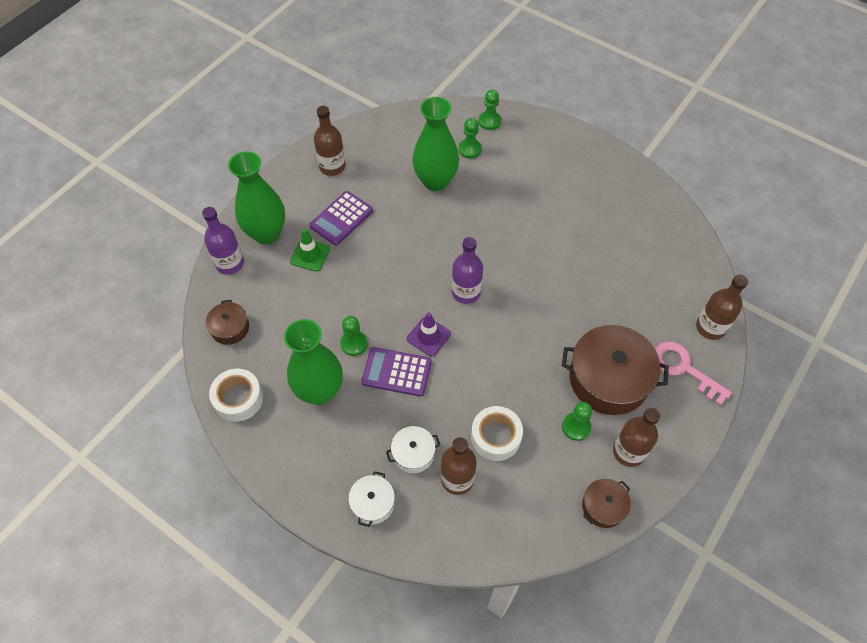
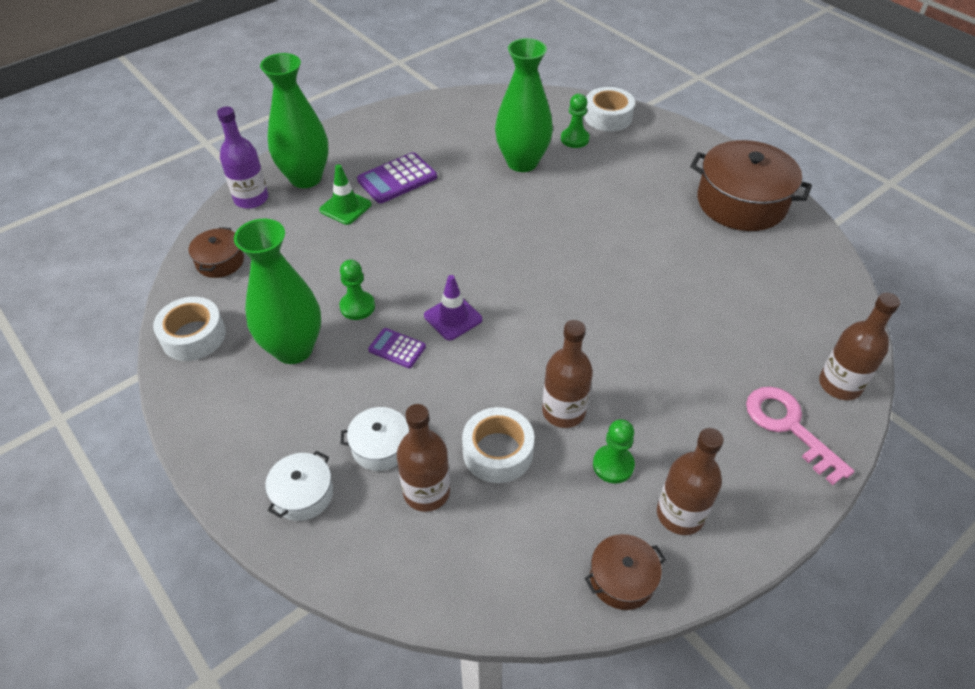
camera: 15 degrees right, 10 degrees down
(332, 166) = (408, 129): brown bottle -> brown bottle (563, 411)
(396, 372) = (397, 348): purple calculator -> purple calculator, size x0.59
(466, 292) = (518, 280): purple bottle -> none
(489, 121) = (608, 117): green pawn -> white tape
(609, 379) = (677, 416): brown pot -> brown pot (741, 202)

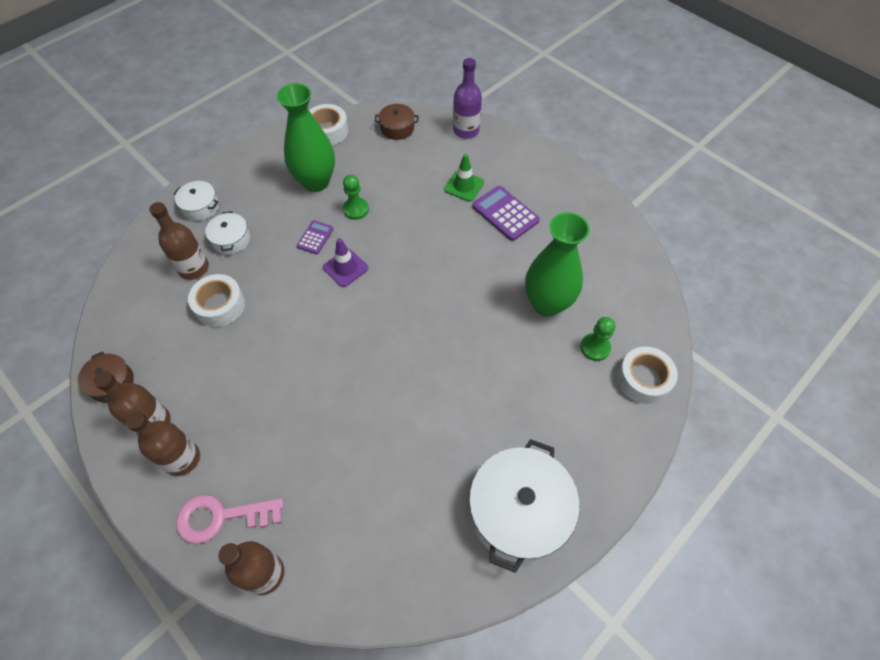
camera: 85 degrees right, 10 degrees up
(306, 178) = (496, 156): green vase -> none
(563, 411) = (251, 345): brown bottle -> brown bottle (182, 458)
(613, 465) = (200, 378): green pawn -> none
(741, 202) = (518, 511): brown pot -> white pot
(789, 427) = (221, 517): pink key -> pink key turned 150 degrees counterclockwise

